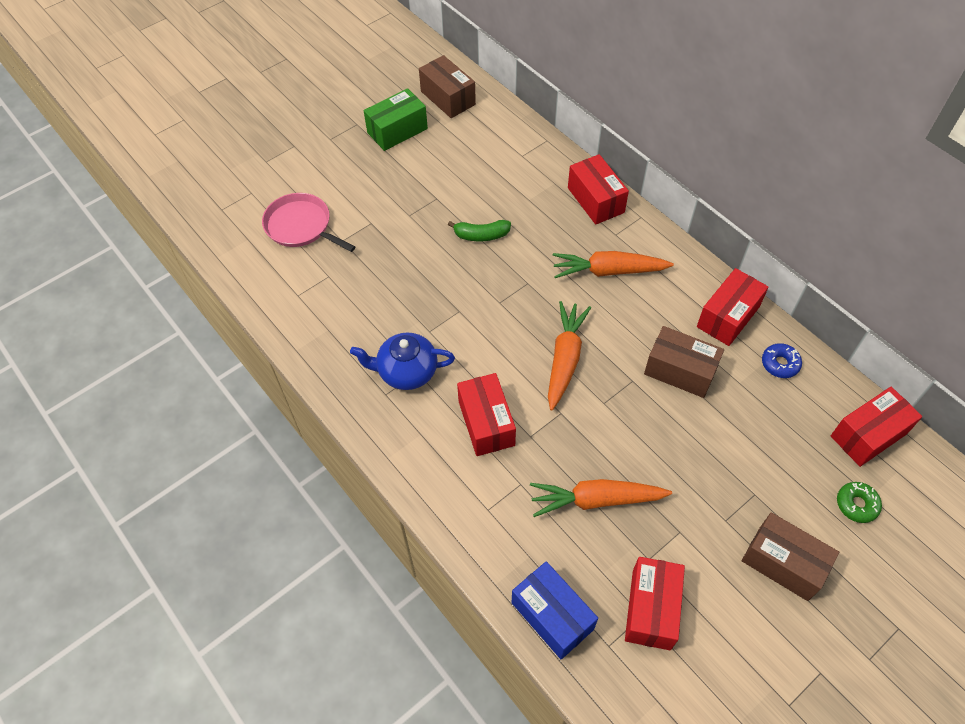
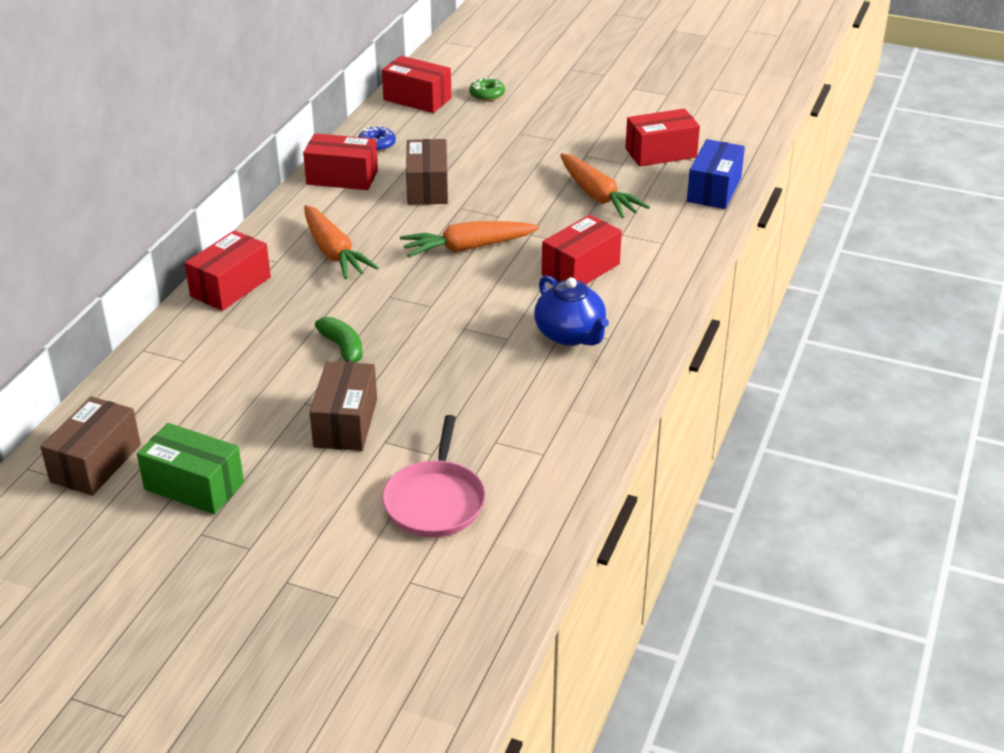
camera: 120 degrees left, 20 degrees down
(783, 563) = (566, 112): brown box -> brown box (345, 423)

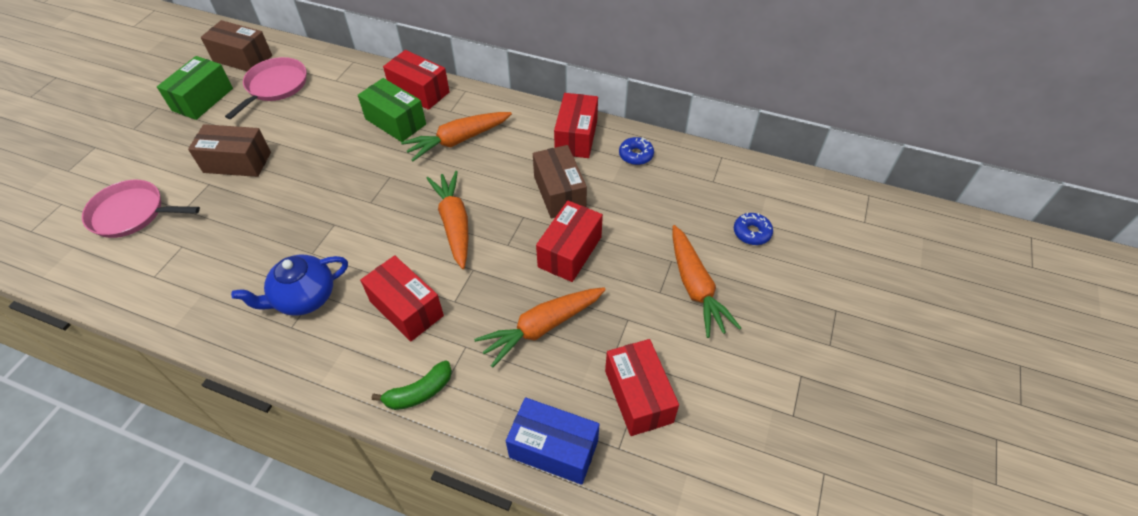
camera: 90 degrees right, 15 degrees up
(182, 416) = (275, 86): none -> pink pan
(288, 300) = (395, 121): none -> green box
(343, 348) = (327, 155): green banana -> green banana (419, 392)
(417, 99) = (730, 178): red box -> red box (570, 252)
(427, 187) = (559, 193): brown box -> brown box turned 75 degrees clockwise
(487, 94) = (751, 233): green donut -> blue donut
(549, 123) = (695, 287): none -> orange carrot

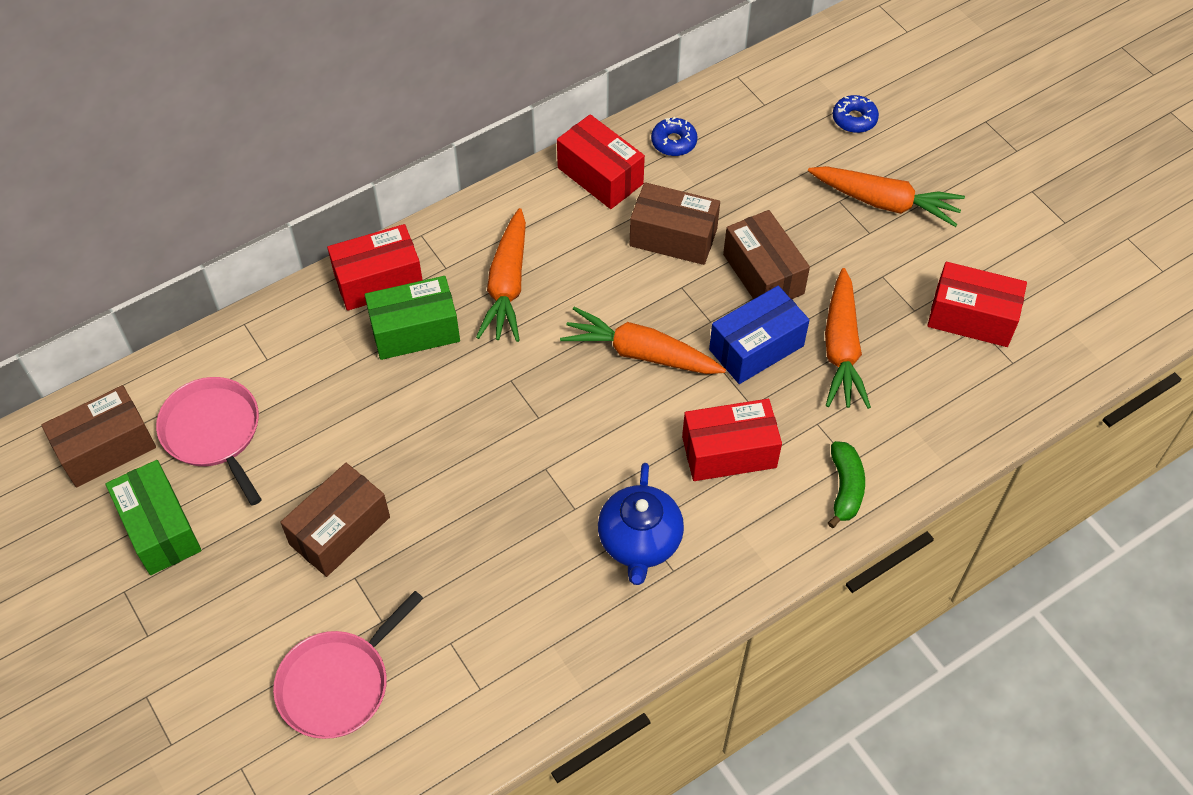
camera: 55 degrees left, 5 degrees up
(553, 449) = (981, 411): blue box -> blue box (756, 347)
(570, 252) = (763, 274): red box -> brown box

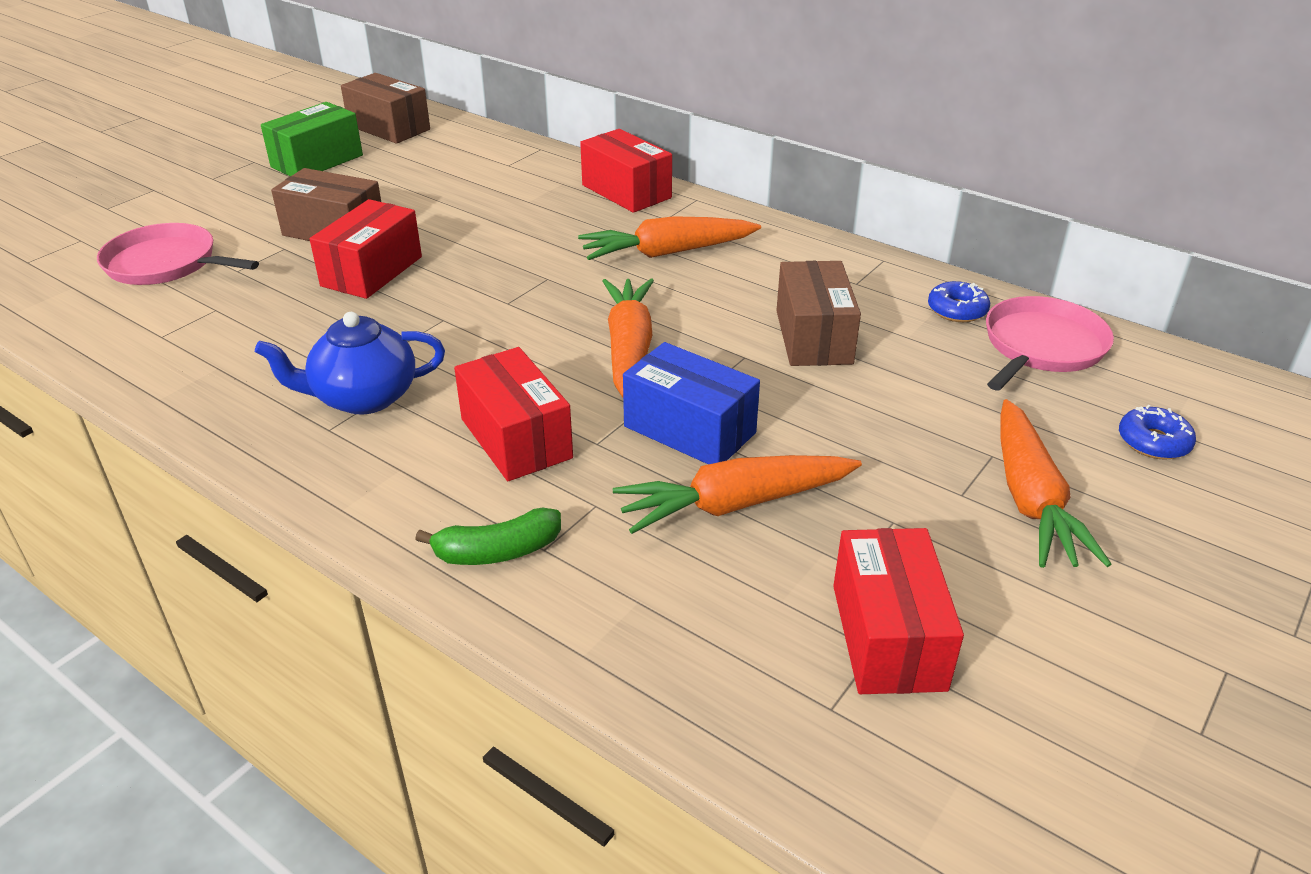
camera: 70 degrees right, 20 degrees down
(213, 432) = (421, 160): pink pan -> pink pan (1041, 347)
(415, 331) = (579, 219): green box -> none
(600, 176) = (859, 274): red box -> red box (372, 271)
(763, 274) = (811, 413): brown box -> none

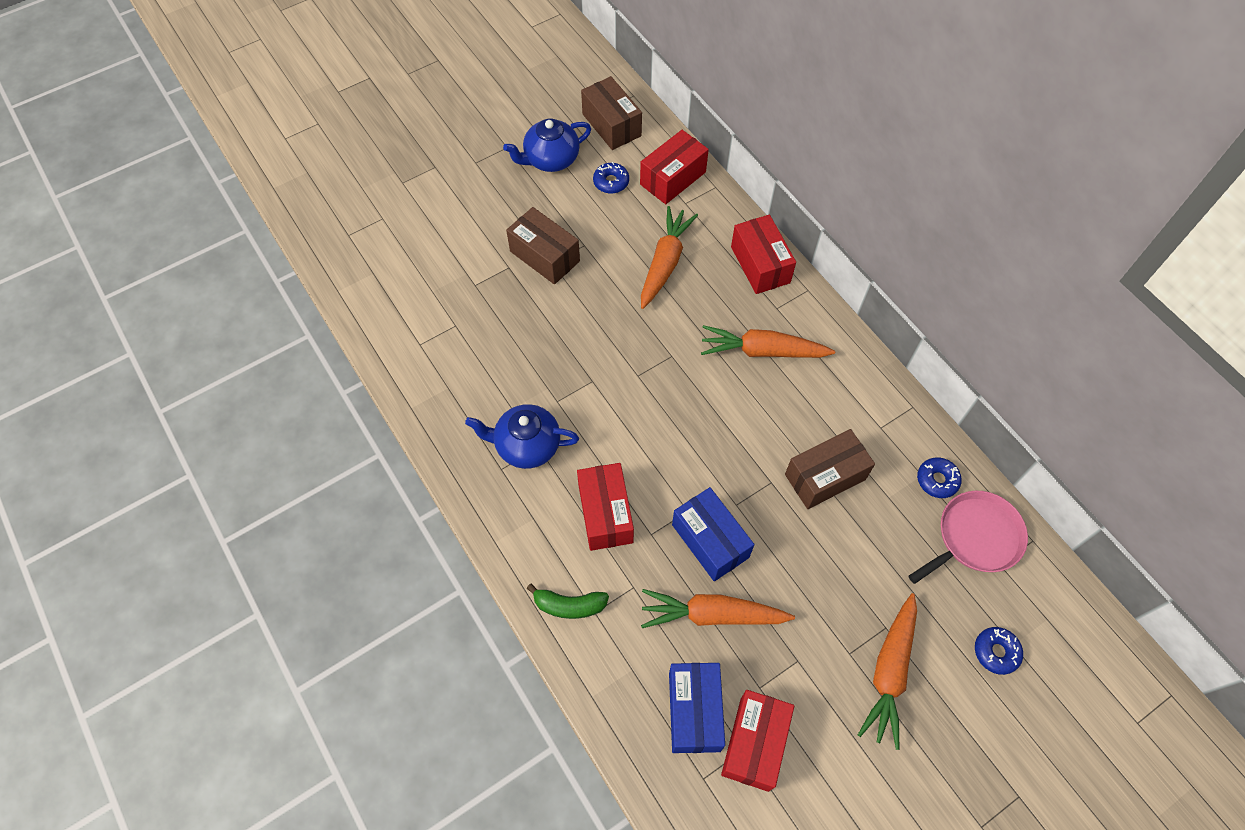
camera: 20 degrees right, 25 degrees up
(166, 264) = (432, 263): pink pan -> none
(317, 161) = (550, 159): green box -> blue teapot
(372, 271) = (559, 312): red box -> red box (673, 178)
(404, 165) = (611, 182): none -> blue donut
(628, 347) = (700, 449): orange carrot -> orange carrot (665, 262)
(768, 624) = (694, 711): none -> blue box
(813, 337) = (825, 477): brown box -> brown box turned 45 degrees clockwise

